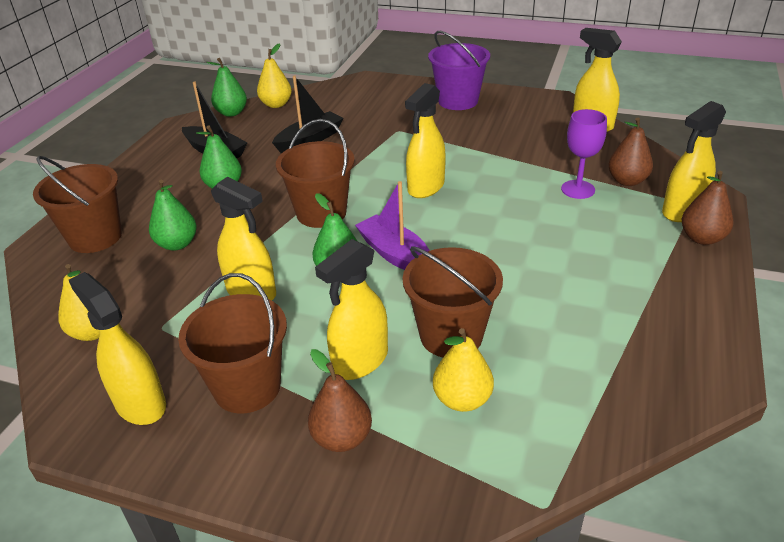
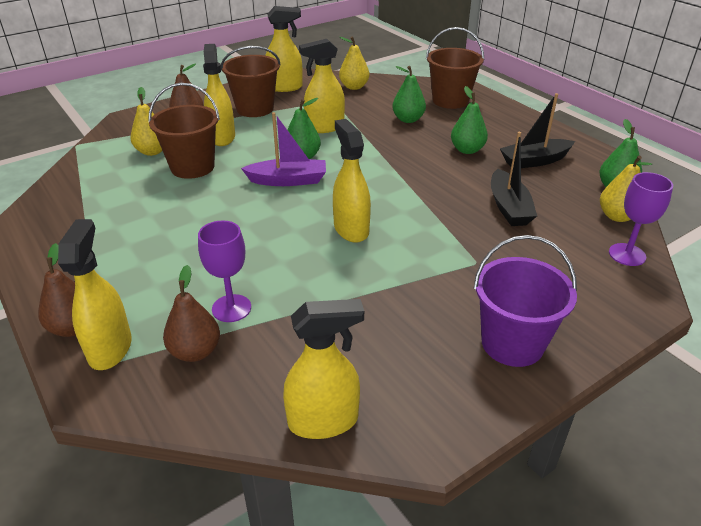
camera: 125 degrees right, 0 degrees up
(321, 213) = (377, 173): brown bucket -> none
(323, 93) = (627, 254): none -> purple goblet

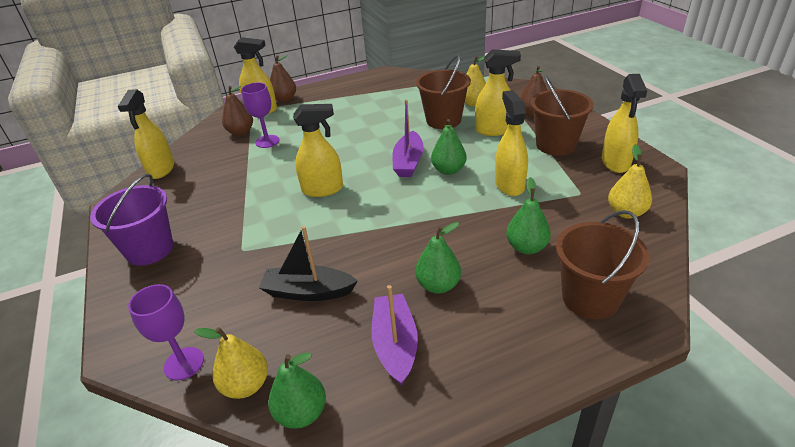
camera: 105 degrees right, 0 degrees up
(534, 161) = (395, 344): black boat -> purple boat

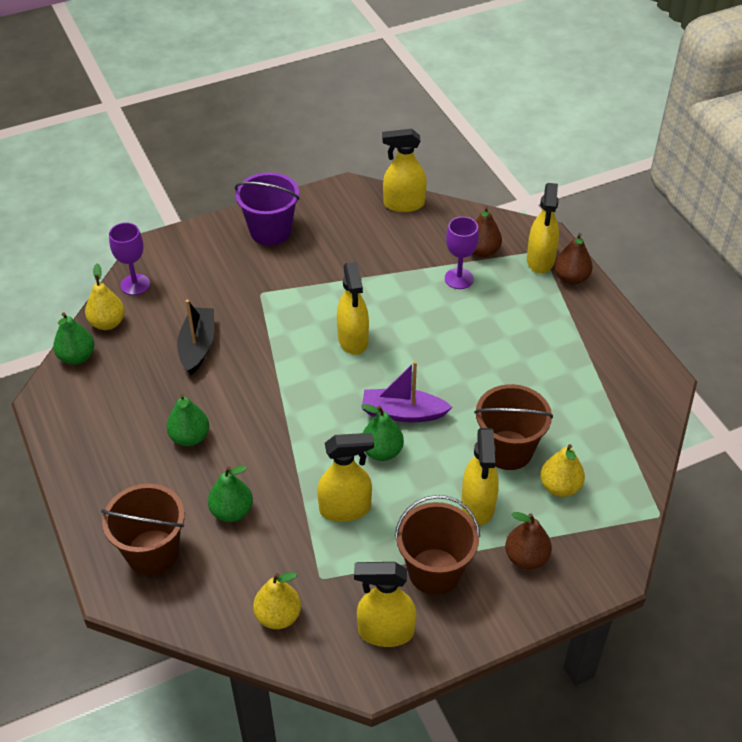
camera: 85 degrees right, 10 degrees up
(395, 344) = (127, 408): purple boat -> none

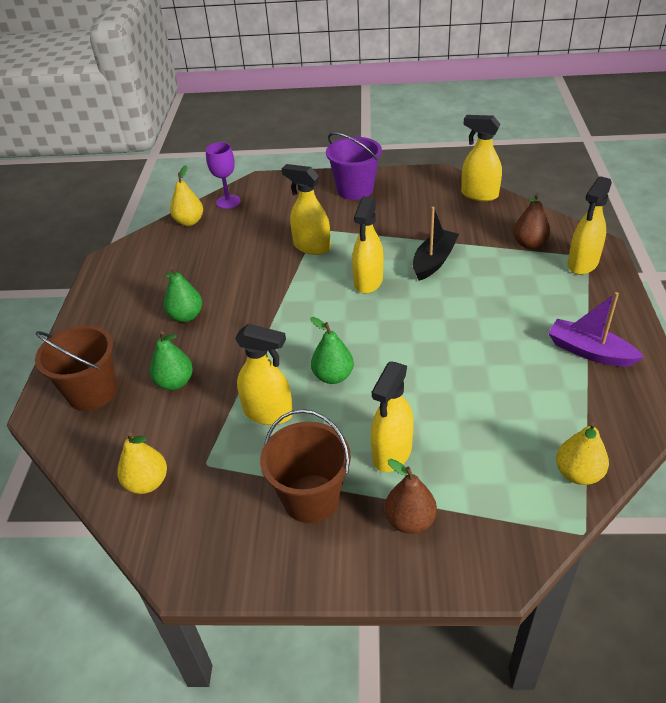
camera: 30 degrees right, 5 degrees down
(77, 357) = (151, 238): green pear -> none
(197, 346) = (241, 254): black boat -> black boat (434, 261)
(385, 632) = (228, 536): yellow spray bottle -> yellow spray bottle (311, 247)
(403, 413) = (373, 351): purple boat -> purple boat (589, 351)
(459, 278) = (494, 259): purple goblet -> none
(508, 450) = (453, 413): brown bucket -> none
(560, 487) = (486, 465): yellow pear -> yellow pear (578, 473)
(571, 278) = (606, 285): brown pear -> none

